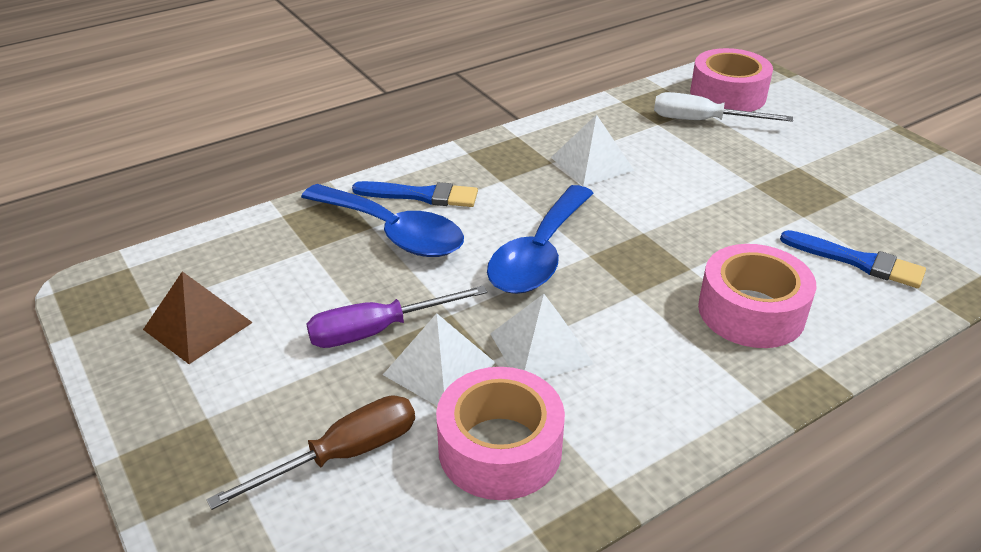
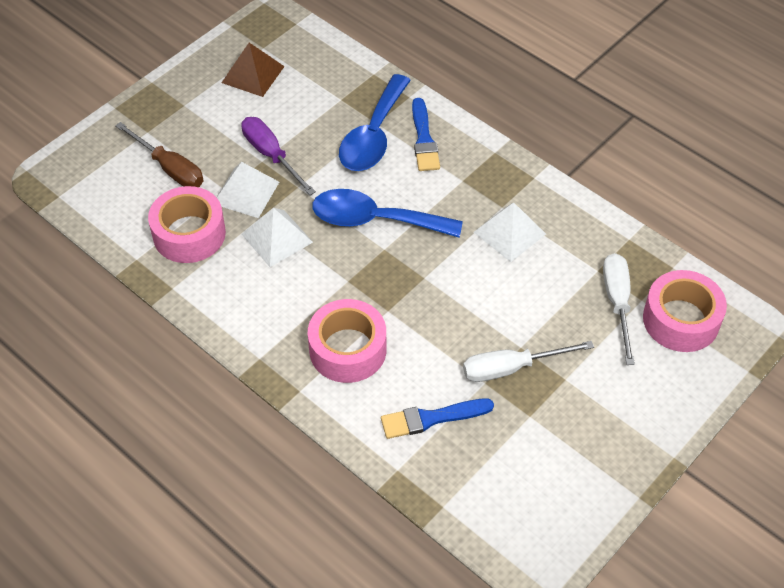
camera: 75 degrees right, 15 degrees up
(784, 196) = (511, 368): none -> white screwdriver
(857, 261) = (431, 418): blue brush -> blue brush turned 60 degrees clockwise

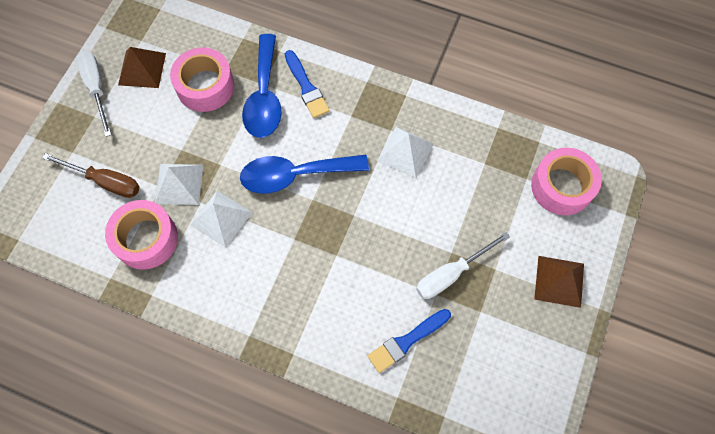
camera: 20 degrees left, 15 degrees up
(271, 155) = (187, 141): purple screwdriver -> none
(348, 349) = (317, 302): pink tape -> pink tape (205, 86)
(617, 303) = (510, 187): white screwdriver -> white screwdriver (97, 88)
(637, 414) = (559, 281): none -> brown pyramid

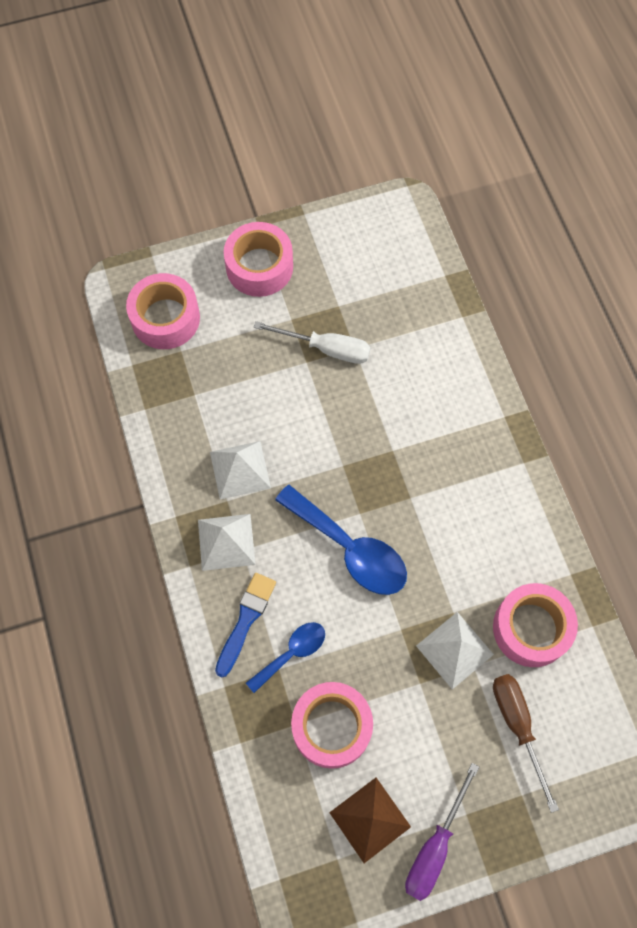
camera: 130 degrees left, 0 degrees up
(97, 88) = (435, 847): white screwdriver -> purple screwdriver
(221, 218) = (450, 578): white pyramid -> white pyramid (226, 542)
(264, 97) = (292, 653): blue spoon -> blue spoon, size x0.58
(407, 341) = (413, 341): blue brush -> none
(559, 281) = (259, 267): brown pyramid -> pink tape

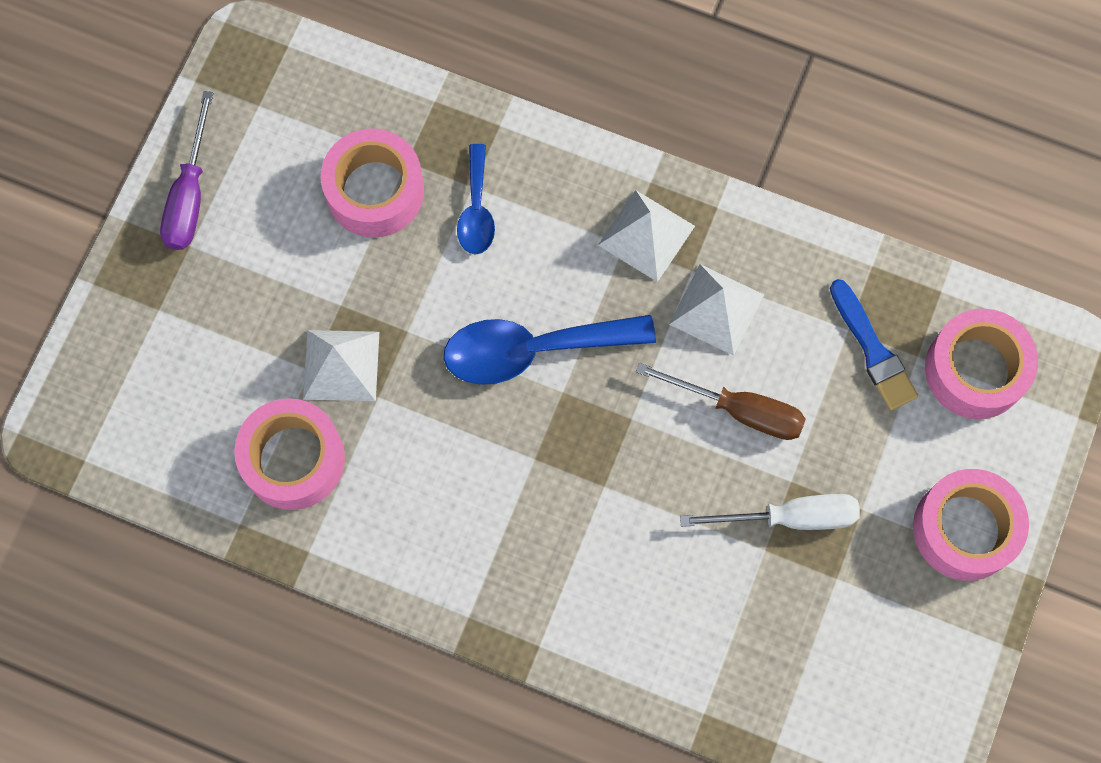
camera: 130 degrees right, 5 degrees up
(246, 620) = (547, 193): blue brush -> blue brush (873, 350)
(326, 348) = (790, 517): white screwdriver -> white screwdriver turned 150 degrees counterclockwise
(370, 819) = (264, 159): brown pyramid -> none
(435, 847) = (190, 195): purple screwdriver -> purple screwdriver turned 150 degrees counterclockwise
(517, 726) = (218, 361): brown screwdriver -> brown screwdriver (739, 410)

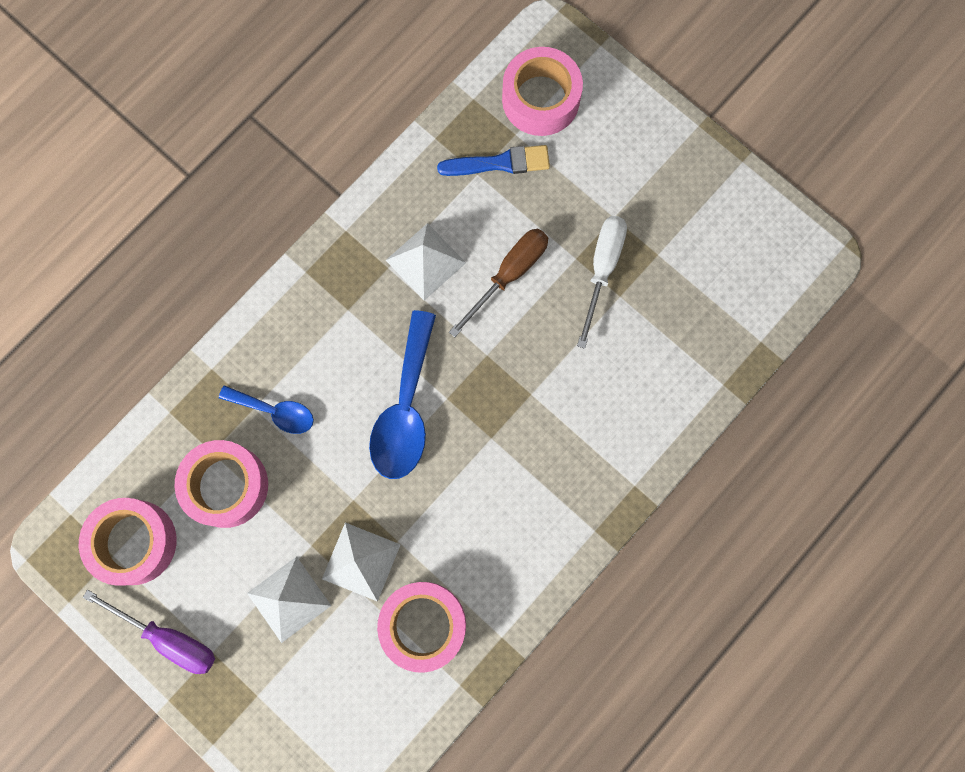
camera: 70 degrees left, 5 degrees up
(646, 235) = (347, 291): white pyramid -> white pyramid (289, 599)
(964, 529) = (653, 153): pink tape -> pink tape (134, 542)

